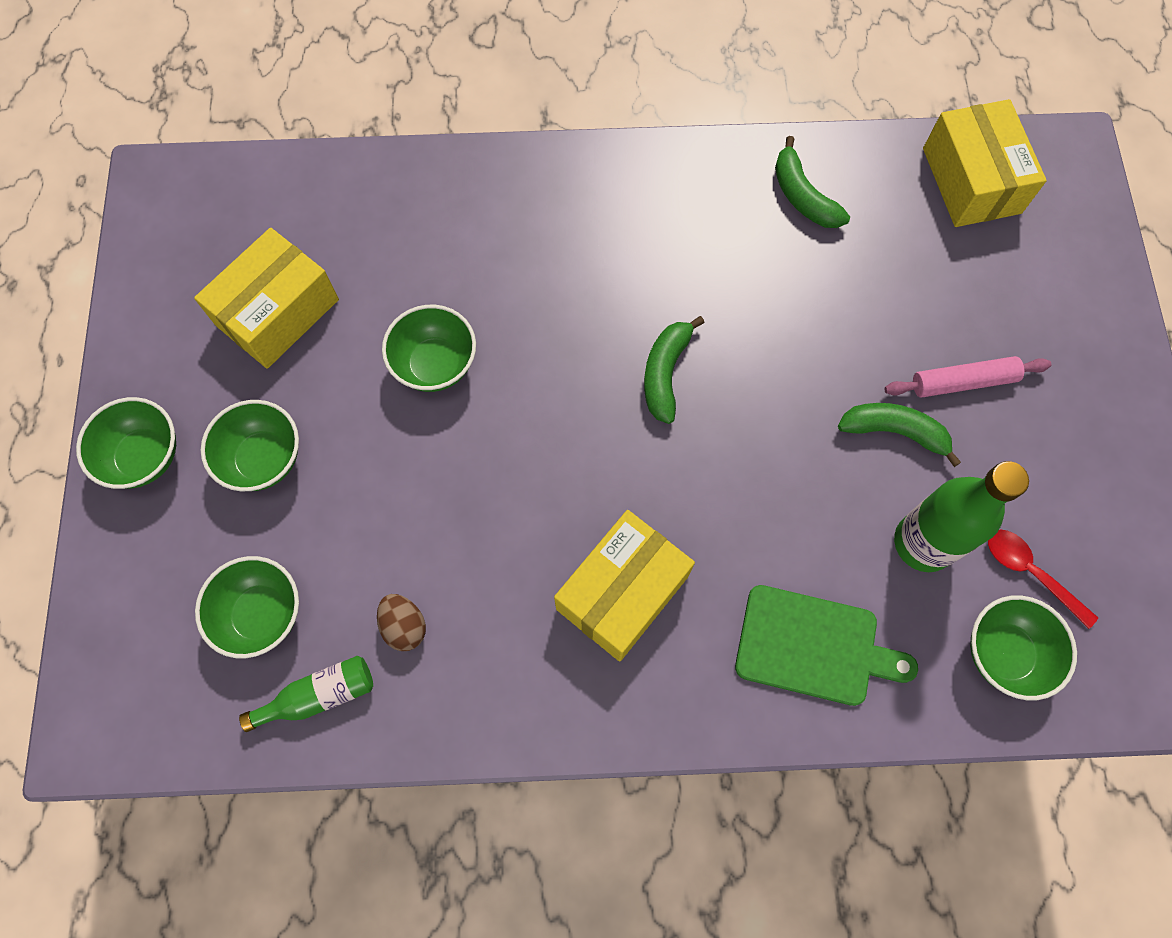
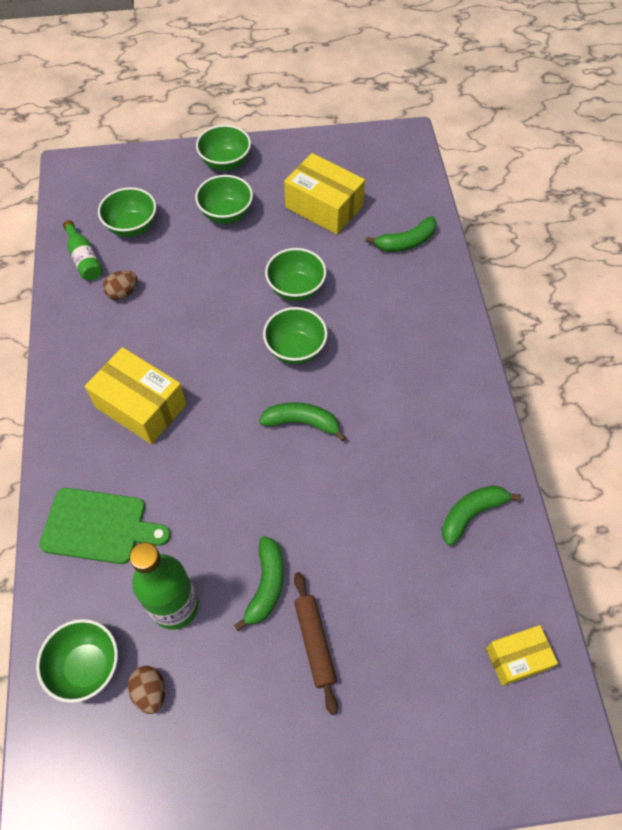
camera: 85 degrees right, 10 degrees down
(370, 209) = (406, 242): none -> green banana
(544, 373) = (295, 349): none -> green bowl
(813, 646) = (99, 526): green cutting board -> green cutting board turned 90 degrees counterclockwise
(963, 381) = (315, 642): pink rolling pin -> brown rolling pin
(971, 180) = (517, 658): yellow box -> yellow box, size x0.60
(1030, 573) = (150, 692): red spoon -> brown egg

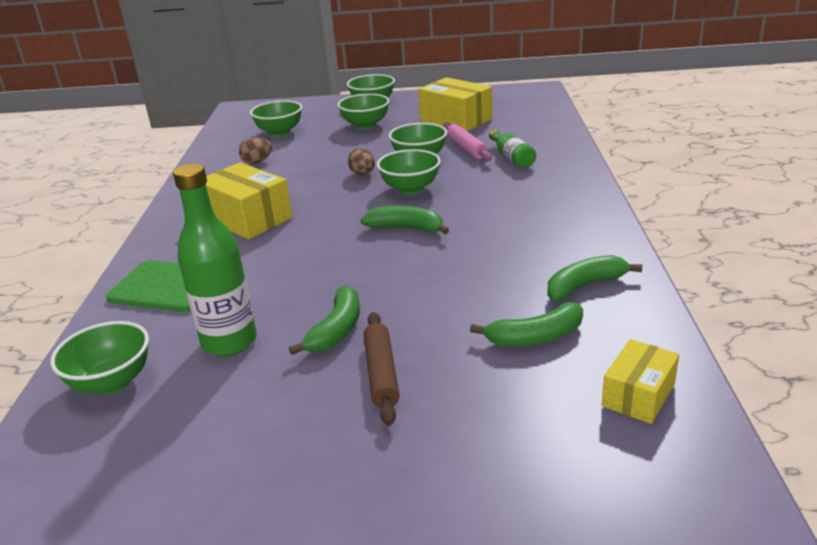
camera: 10 degrees right, 30 degrees down
(84, 259) = (231, 147): green bottle -> green bottle (512, 157)
(150, 692) = (174, 404): brown egg -> brown egg (363, 174)
(342, 268) = (466, 148): none -> pink rolling pin
(406, 242) = (530, 135): green banana -> green banana (535, 337)
(517, 658) = (638, 395): yellow box -> yellow box turned 45 degrees counterclockwise

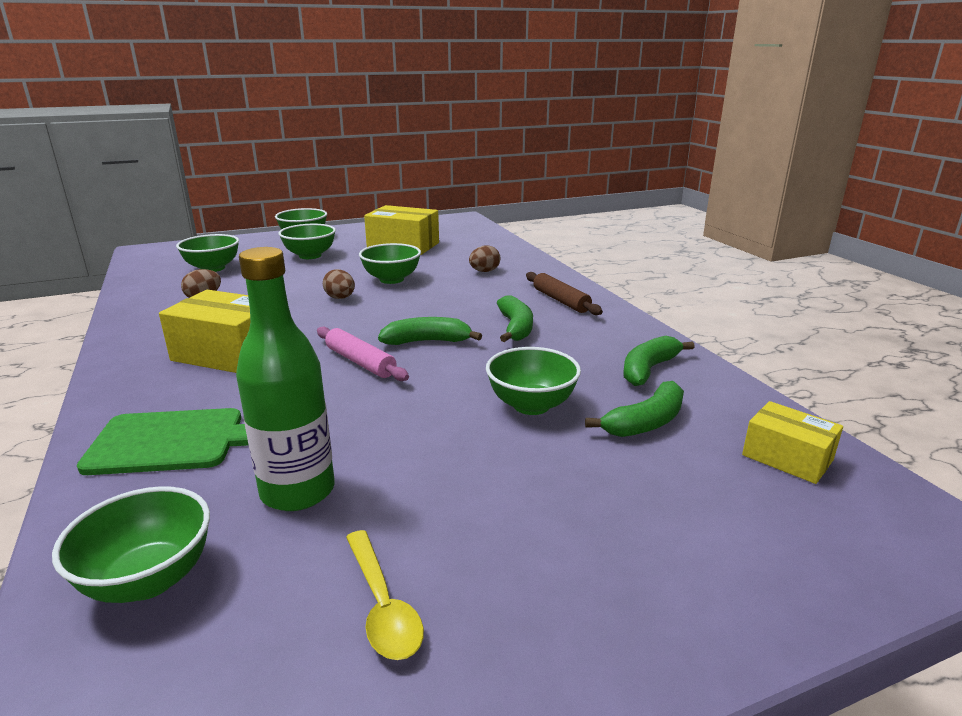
camera: 25 degrees left, 5 degrees down
(233, 433) = (382, 605): none -> yellow spoon
(336, 330) = (427, 453): green banana -> green banana (515, 328)
(381, 373) = (517, 490): brown rolling pin -> brown rolling pin (561, 300)
(410, 188) = (403, 306): green bowl -> green bowl (531, 405)
(466, 148) = (433, 267): pink rolling pin -> pink rolling pin (360, 362)
(512, 157) = (484, 271): green bottle -> brown egg
(638, 395) = (787, 457): yellow box -> yellow box turned 60 degrees counterclockwise

